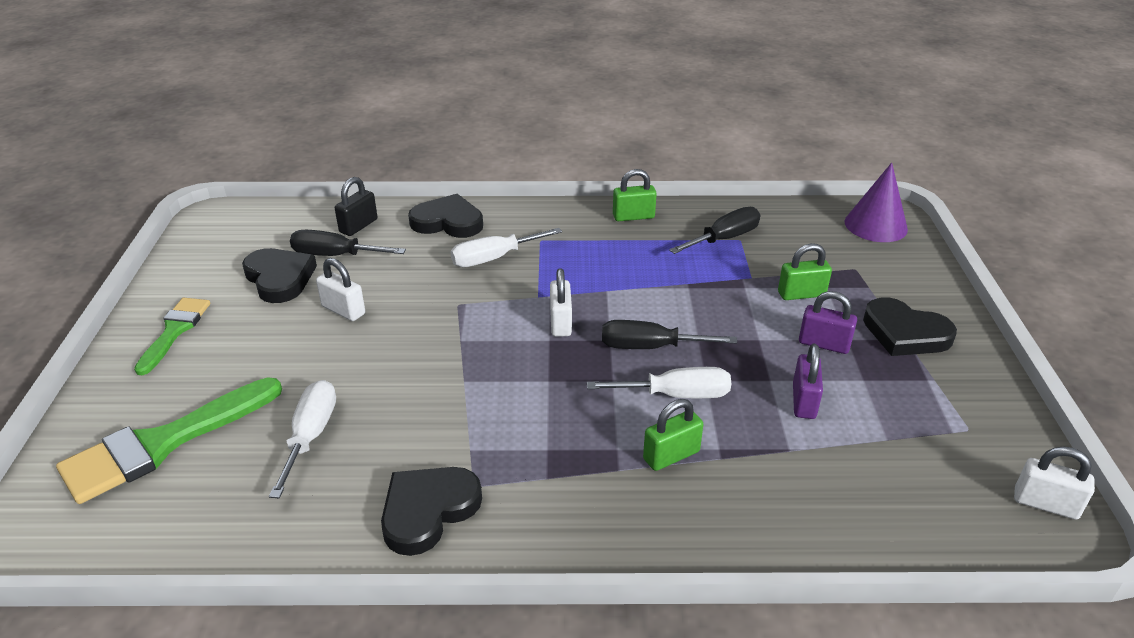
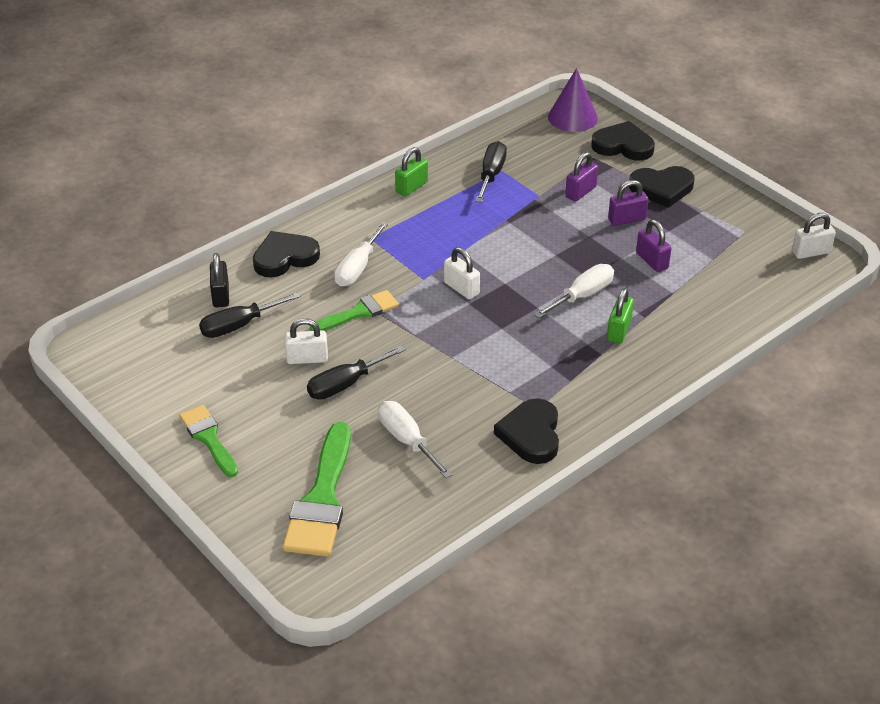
camera: 40 degrees left, 5 degrees up
(279, 278) = (224, 363): black heart -> black heart (623, 146)
(441, 295) = (359, 312): none -> green brush
(650, 347) = (534, 275): black screwdriver -> black screwdriver (345, 384)
(801, 294) = (580, 192): green padlock -> purple padlock

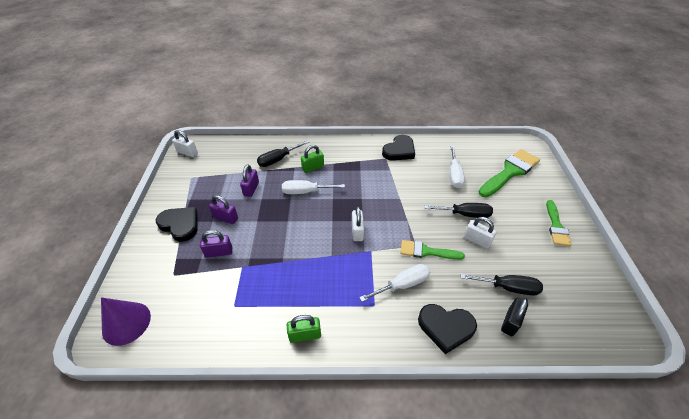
camera: 140 degrees left, 5 degrees up
(491, 175) = (245, 306): black screwdriver -> black screwdriver (278, 159)
(623, 146) = (145, 271): black heart -> none

